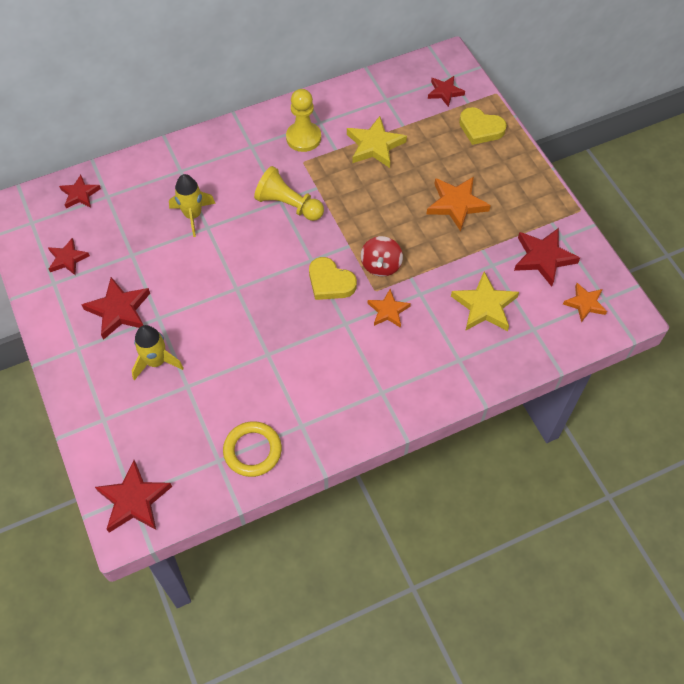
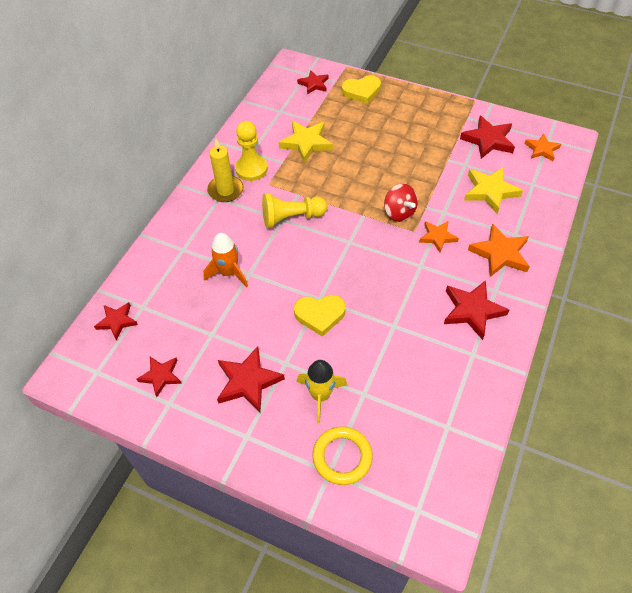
camera: 40 degrees left, 5 degrees down
(134, 500) = (423, 511): red star -> red star (472, 311)
(193, 215) = (229, 273): yellow rocket -> orange rocket
(252, 450) = (462, 399): yellow ring -> yellow ring (342, 457)
(263, 143) = (225, 190): none -> yellow candle
(330, 282) = (379, 247): yellow heart -> yellow heart (320, 315)
(456, 204) = (400, 144): orange star -> orange star (500, 254)

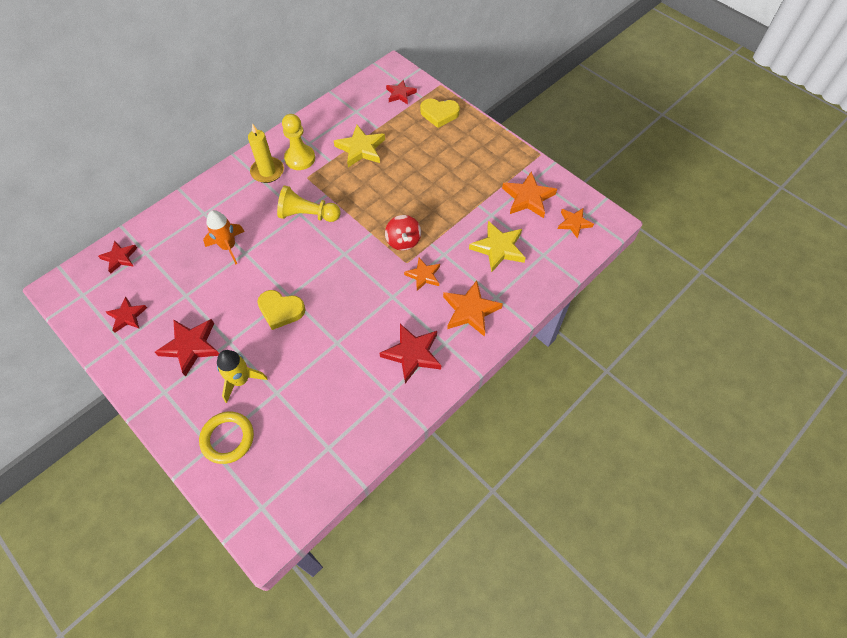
camera: 20 degrees right, 5 degrees up
(488, 140) = (528, 198): red star -> orange star

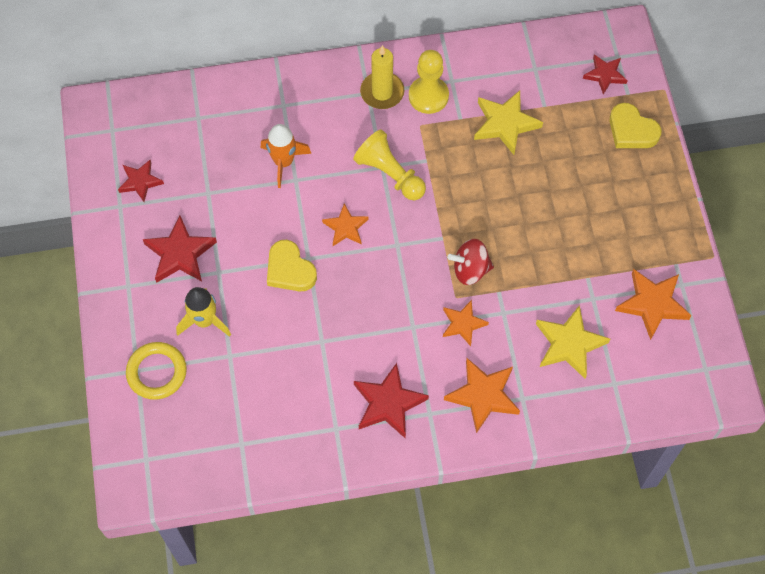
camera: 35 degrees right, 5 degrees up
(119, 258) = (170, 109): red star -> none
(403, 241) = (470, 270): red spinning top -> red spinning top turned 60 degrees clockwise
(574, 223) = (681, 368): orange star -> orange star (346, 227)

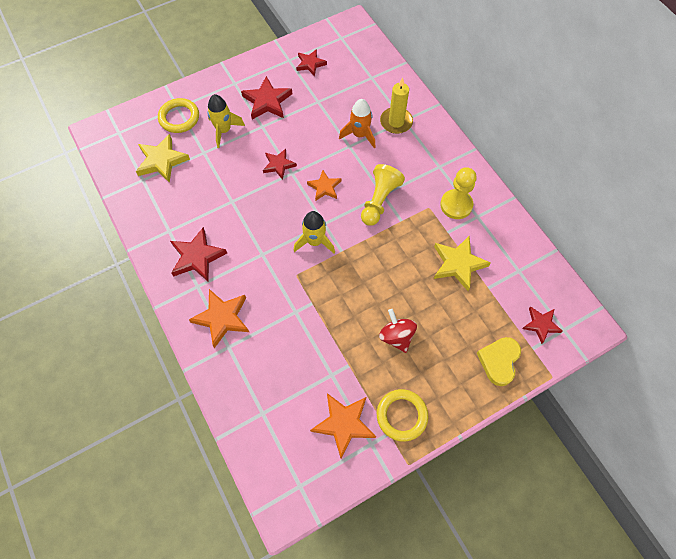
camera: 70 degrees right, 0 degrees up
(289, 270) = (279, 165): yellow heart -> red star
(382, 92) = (444, 175): yellow candle -> yellow candle (396, 122)
(418, 263) = (315, 241): none -> yellow rocket
(463, 324) = (276, 286): orange star -> none
(470, 270) = (322, 278): red spinning top -> red spinning top (396, 336)
(569, 344) = (285, 368): yellow star -> yellow star (162, 160)
(661, 244) = (401, 415): none -> yellow ring

